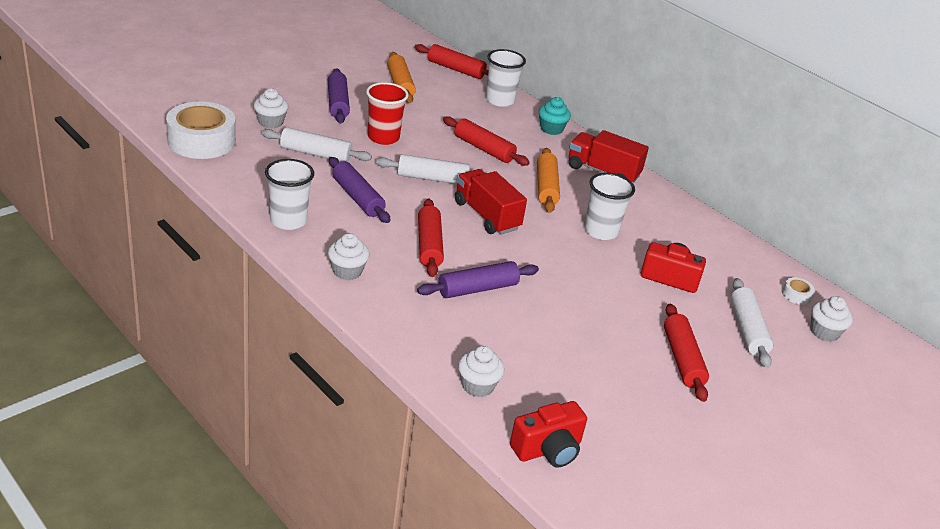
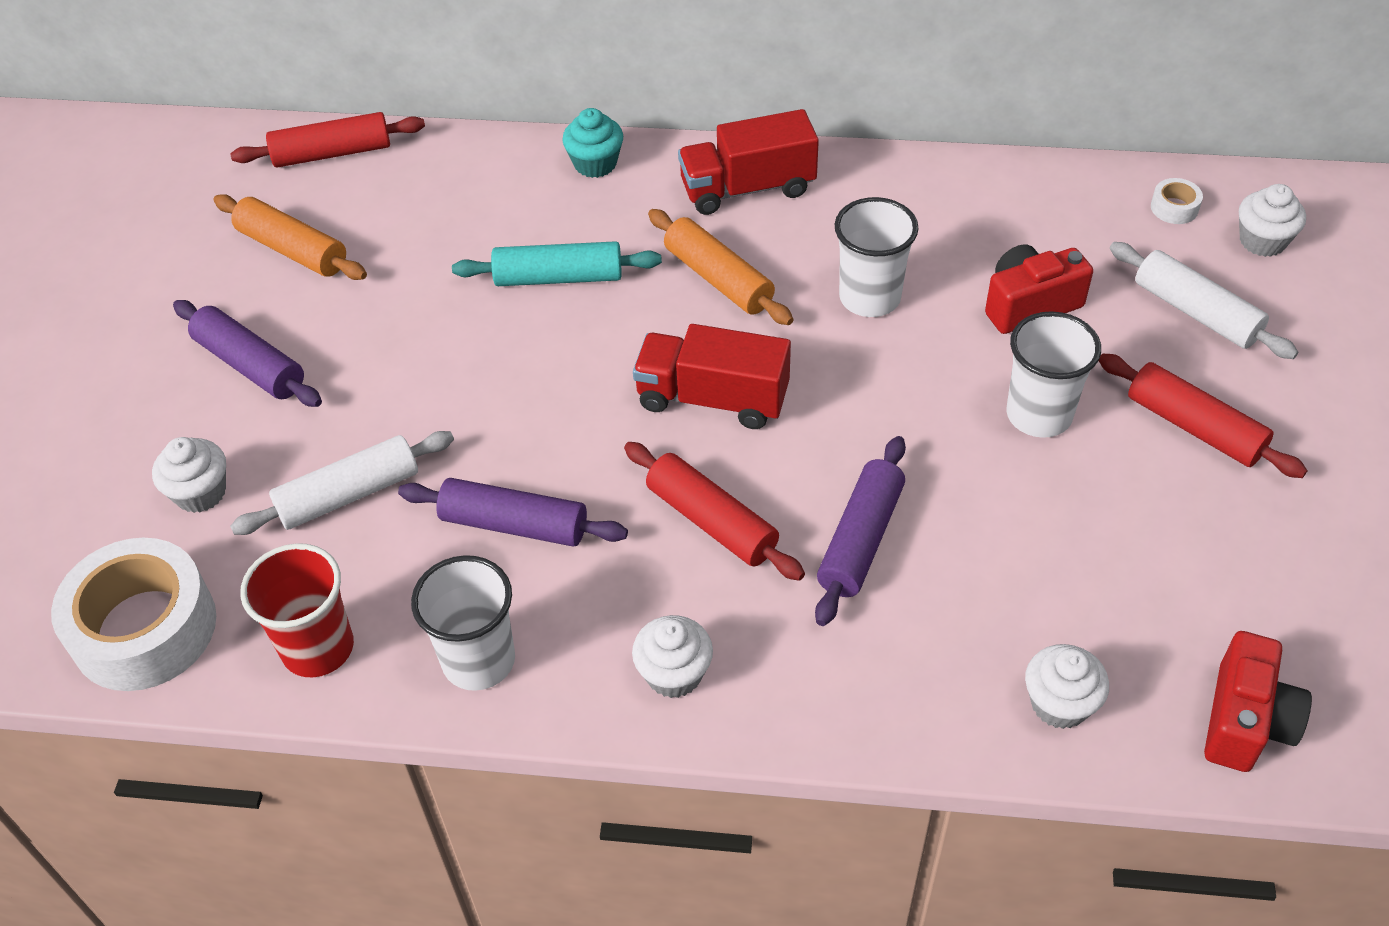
camera: 35 degrees left, 15 degrees up
(383, 137) = (401, 376): red cup -> red cup (318, 648)
(432, 178) = (564, 394): white rolling pin -> none
(483, 149) = (559, 278): red rolling pin -> turquoise rolling pin
(500, 100) = (465, 165): white cup -> white cup (1039, 415)

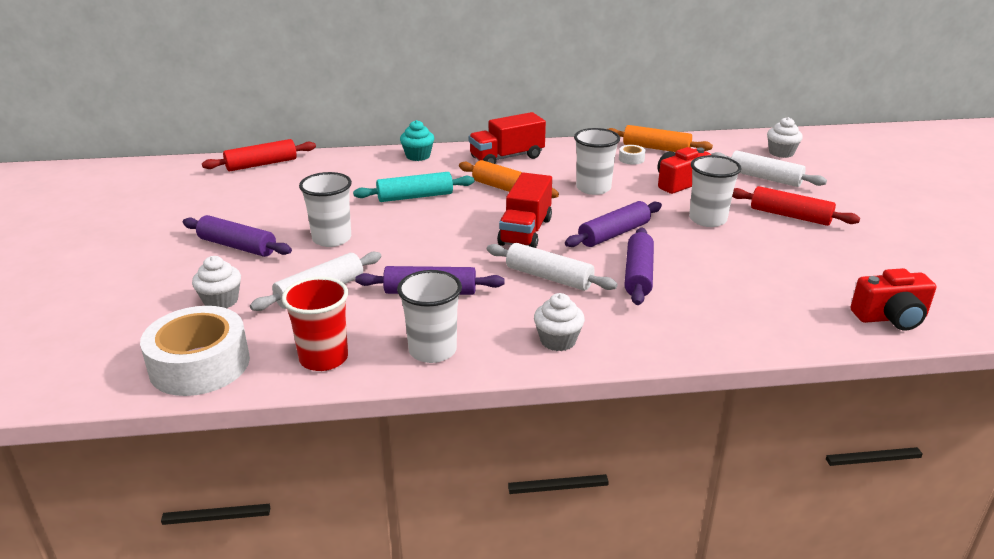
camera: 15 degrees left, 20 degrees down
(293, 249) = (249, 200): orange rolling pin -> orange rolling pin (656, 148)
(397, 369) = (332, 239): none -> white cup
(711, 522) = (549, 277): red rolling pin -> white rolling pin
(712, 399) = (525, 231): red truck -> red truck turned 75 degrees counterclockwise
(859, 428) = (614, 234): none -> purple rolling pin
(1059, 703) = (787, 324): white cupcake -> none
(1174, 208) = (731, 146): white tape -> white tape (631, 159)
(1245, 721) = (891, 318): red camera -> red camera turned 75 degrees clockwise

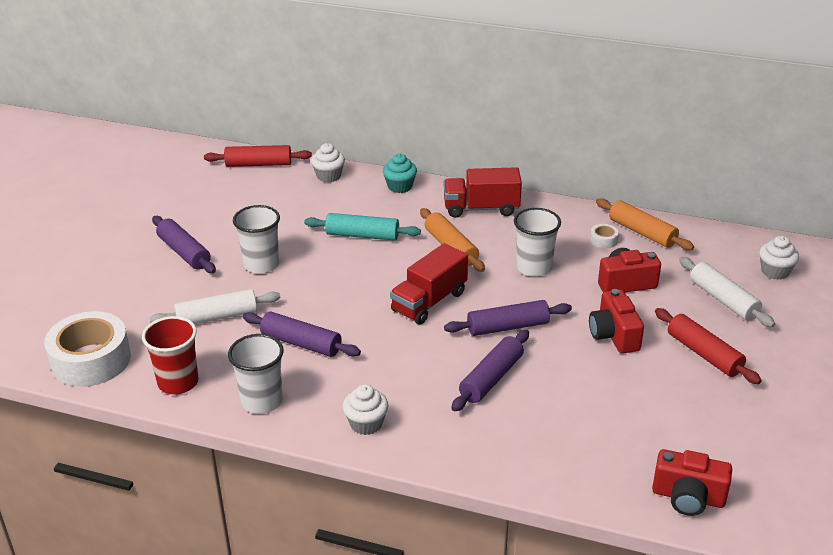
camera: 25 degrees right, 5 degrees up
(221, 301) = (139, 305): white cupcake -> white cupcake (328, 176)
(549, 277) = (410, 358): white rolling pin -> none
(707, 219) = (614, 335): white cup -> red camera

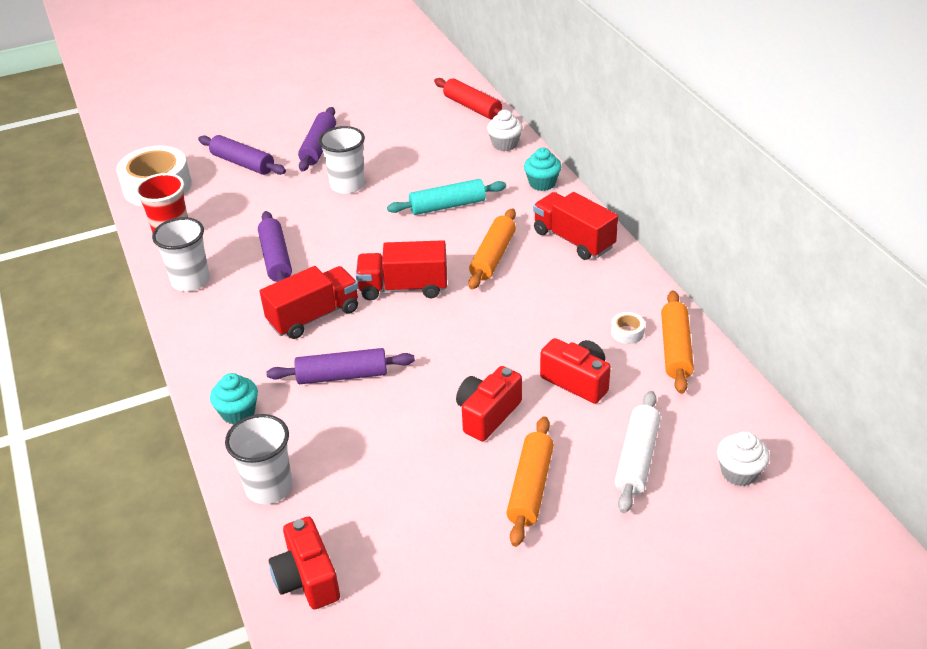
camera: 50 degrees right, 5 degrees up
(217, 317) = (262, 205): white rolling pin -> none
(362, 235) = (447, 206): turquoise rolling pin -> turquoise rolling pin turned 75 degrees counterclockwise
(366, 423) = (216, 343): white cupcake -> none
(403, 359) = (314, 316): none -> red truck
(468, 450) = (238, 412): none -> turquoise cupcake
(507, 327) = (422, 347): purple rolling pin -> purple rolling pin (243, 163)
(534, 267) = (526, 315): white cup -> white cup (269, 487)
(704, 354) = (530, 487): red rolling pin -> orange rolling pin

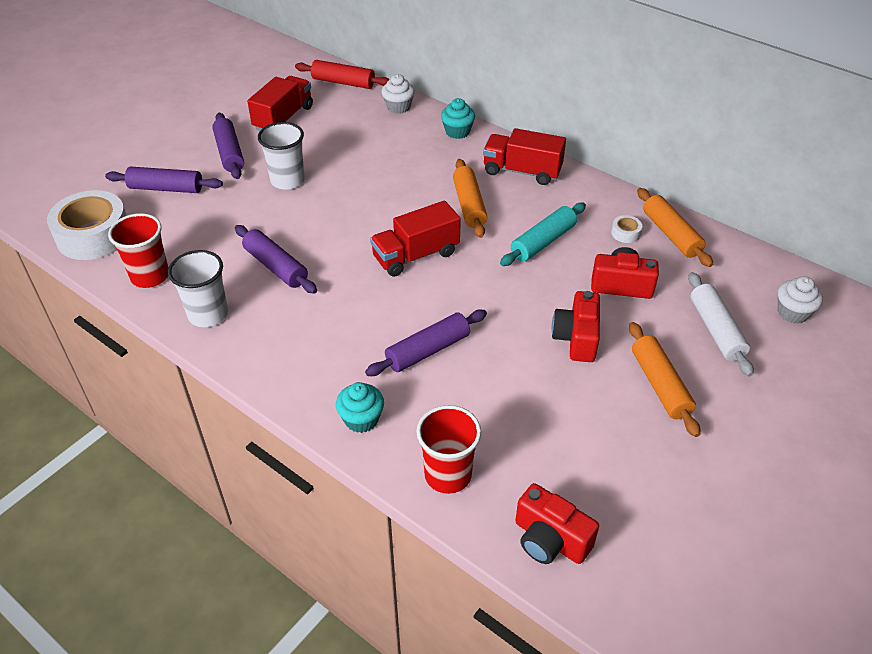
camera: 30 degrees left, 5 degrees up
(269, 487) = (448, 475): white cup -> red cup
(314, 316) = (357, 307): red truck -> red truck (283, 118)
(447, 206) = (394, 173): turquoise rolling pin -> turquoise rolling pin (543, 242)

